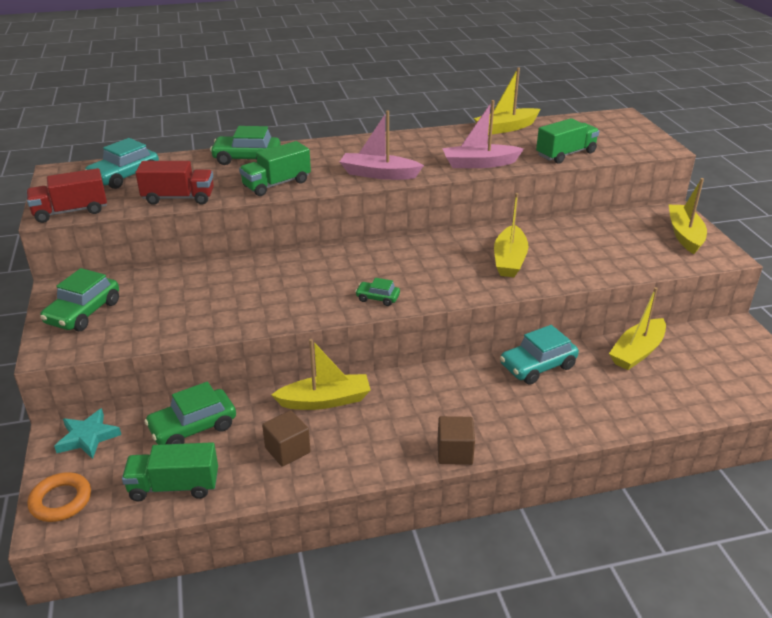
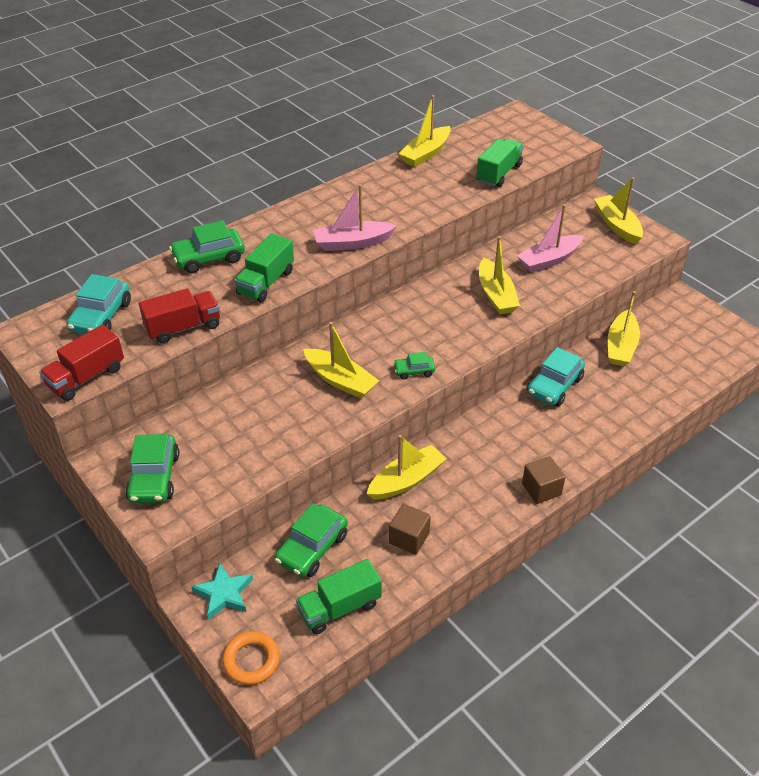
camera: 25 degrees left, 10 degrees up
(303, 287) = (340, 380): none -> yellow boat
(479, 164) = (433, 205): pink boat -> pink boat (549, 260)

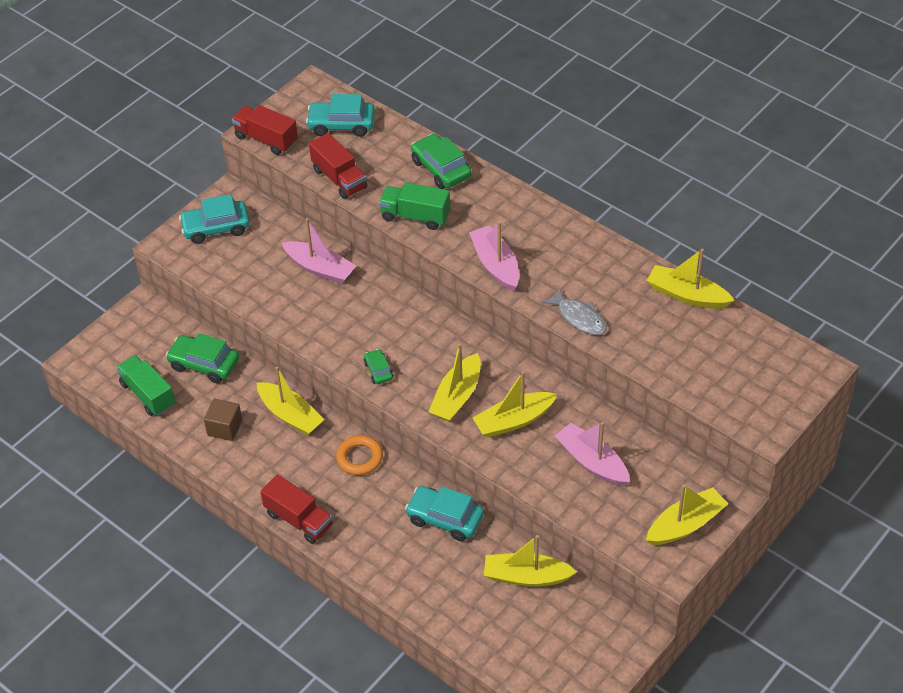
camera: 80 degrees right, 5 degrees up
(154, 477) = (216, 228): green car -> turquoise car
(224, 593) = (152, 320): turquoise star -> none
(251, 660) = (95, 351): orange ring -> orange ring (359, 458)
(260, 396) = (320, 269): none -> pink boat
(340, 380) = (353, 319): yellow boat -> yellow boat (457, 396)
(432, 208) = (579, 317): none -> grey fish
(499, 173) = (669, 366): green truck -> none
(541, 489) = (299, 520): brown cube -> red truck

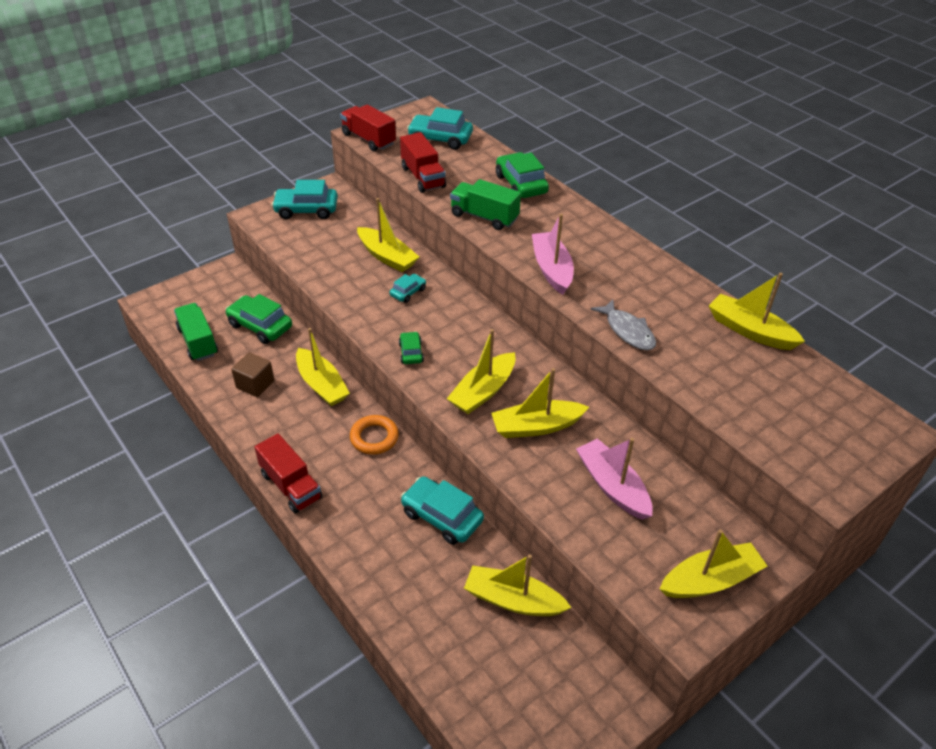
camera: 10 degrees right, 5 degrees down
(320, 269) = (387, 257): pink boat -> yellow boat
(354, 306) = (408, 292): none -> turquoise car

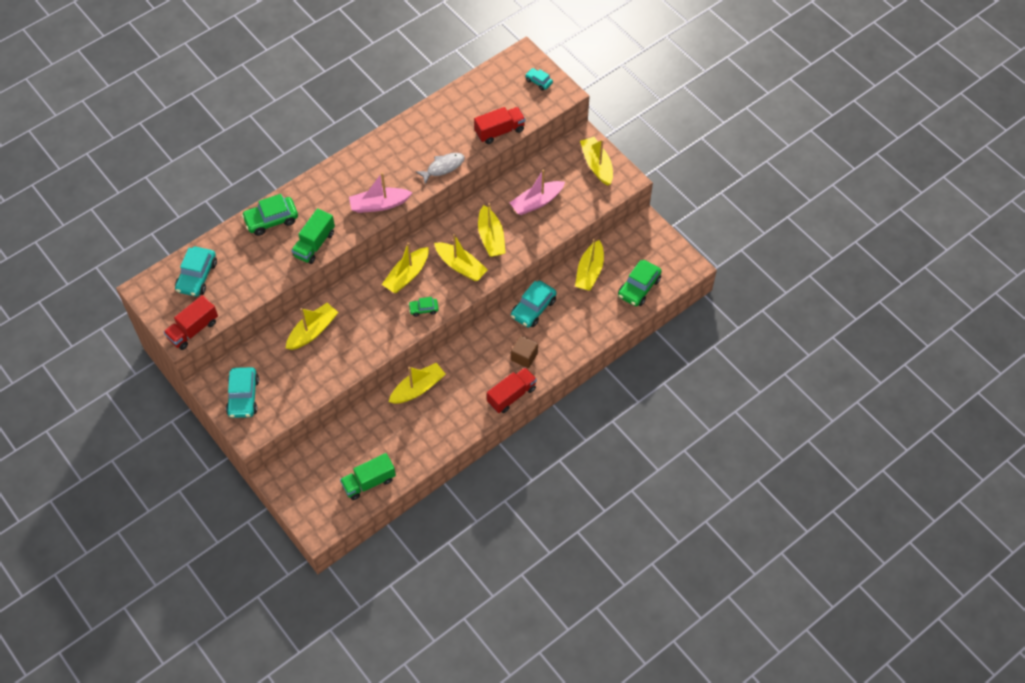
camera: 90 degrees left, 15 degrees up
(255, 384) = (417, 433): brown cube -> brown cube (524, 357)
(260, 326) = (351, 440): green car -> green car (639, 287)
(374, 437) = (468, 350): orange ring -> none
(408, 292) = (357, 314): turquoise car -> turquoise car (539, 81)
(423, 177) = (256, 286): red truck -> red truck (499, 131)
(750, 330) = (442, 105): yellow boat -> yellow boat (407, 275)

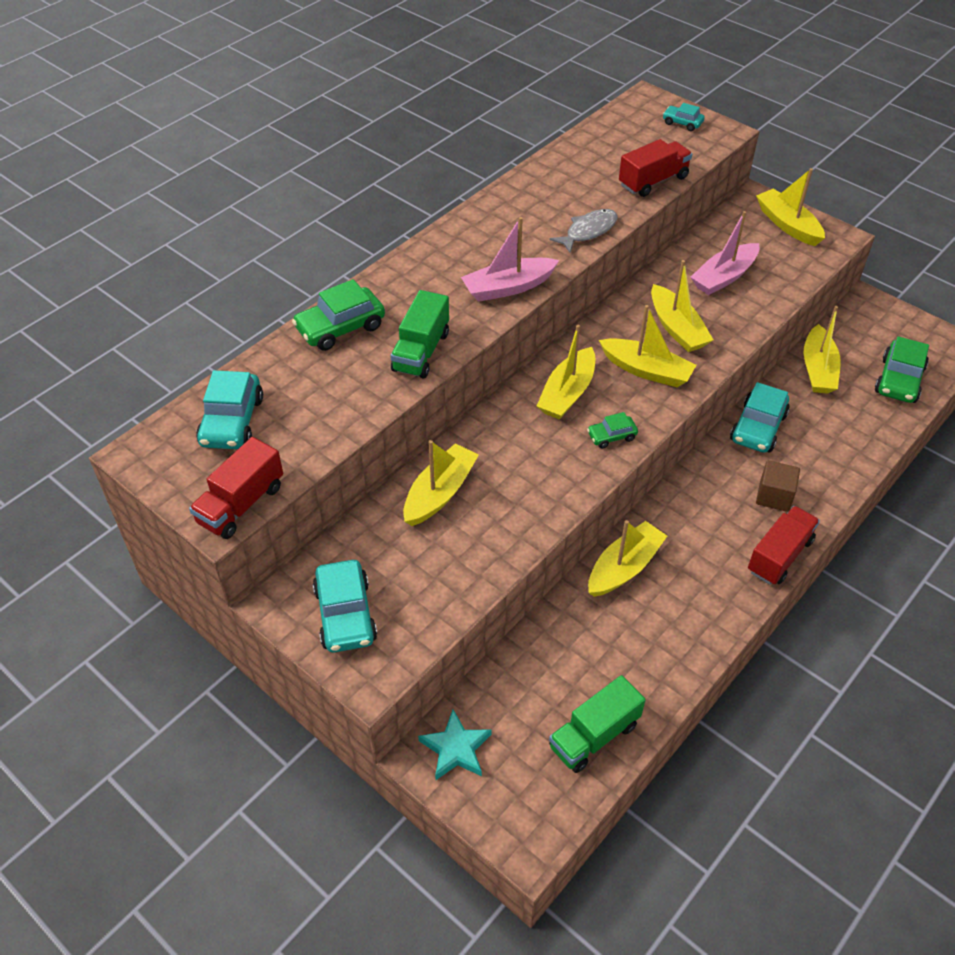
camera: 10 degrees left, 10 degrees down
(293, 477) = (456, 748): none -> turquoise star

